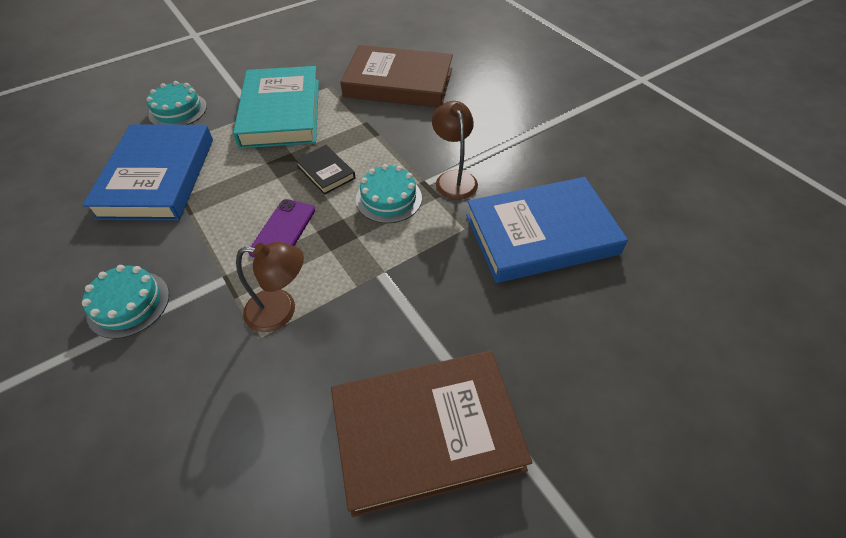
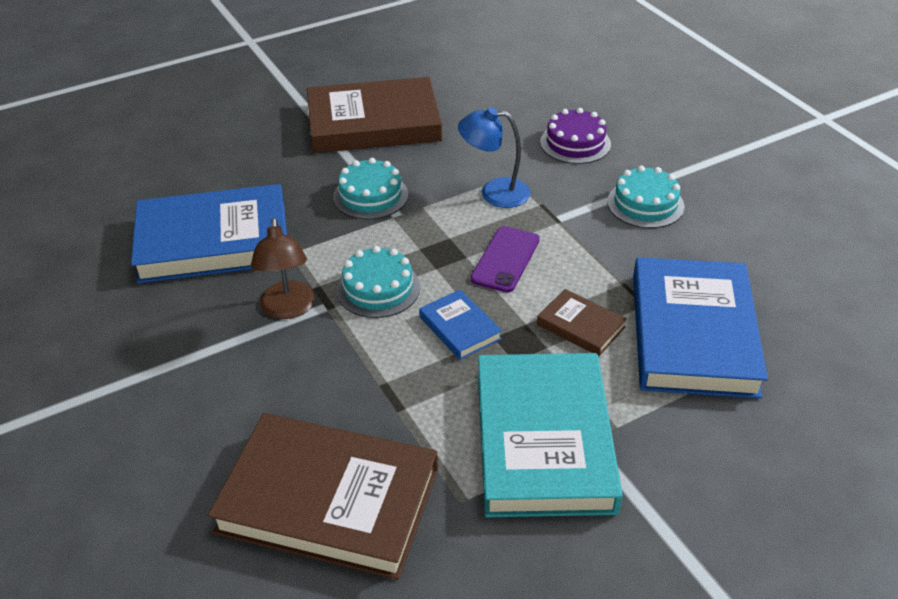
camera: 175 degrees left, 10 degrees down
(166, 405) = (575, 143): none -> purple cake
(178, 110) = (729, 457): turquoise cake -> turquoise cake (370, 196)
(237, 178) = (580, 326): none -> brown book
(281, 310) = (494, 192): brown lamp -> blue lamp
(326, 172) = (459, 328): black book -> blue book

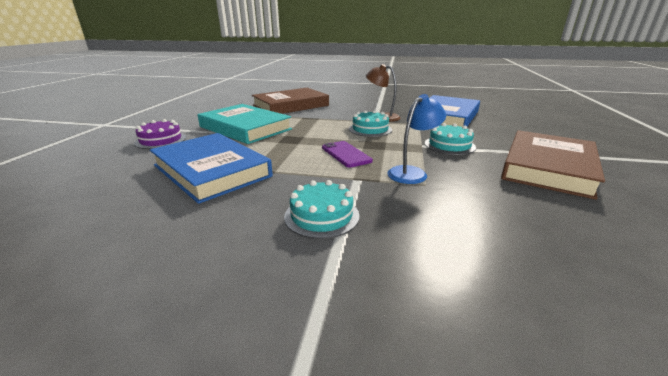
camera: 130 degrees right, 15 degrees down
(459, 328) = (320, 133): blue book -> none
(575, 143) = (448, 230): purple cake -> purple cake (161, 140)
(580, 326) = (273, 151): brown book -> none

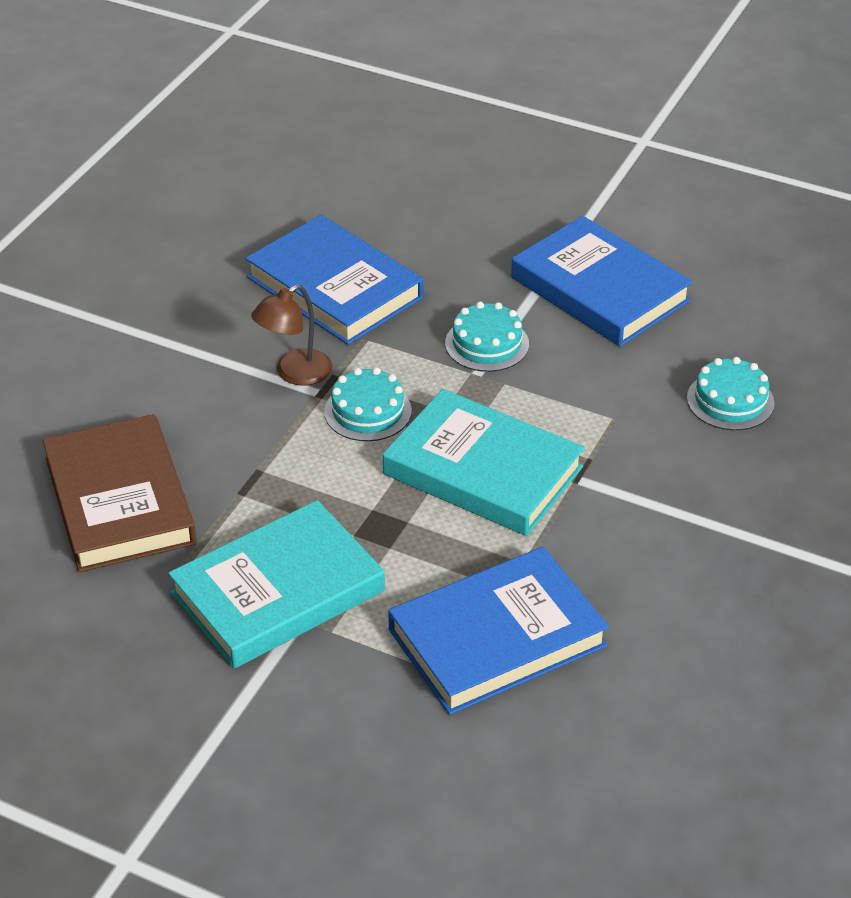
camera: 75 degrees left, 15 degrees up
(161, 140) = (306, 726): purple cake -> none
(321, 216) = (667, 531): turquoise cake -> turquoise cake (730, 401)
(346, 154) = (482, 471): purple phone -> turquoise book
(412, 172) = (575, 419): blue lamp -> none
(547, 167) = (599, 289): brown book -> blue book

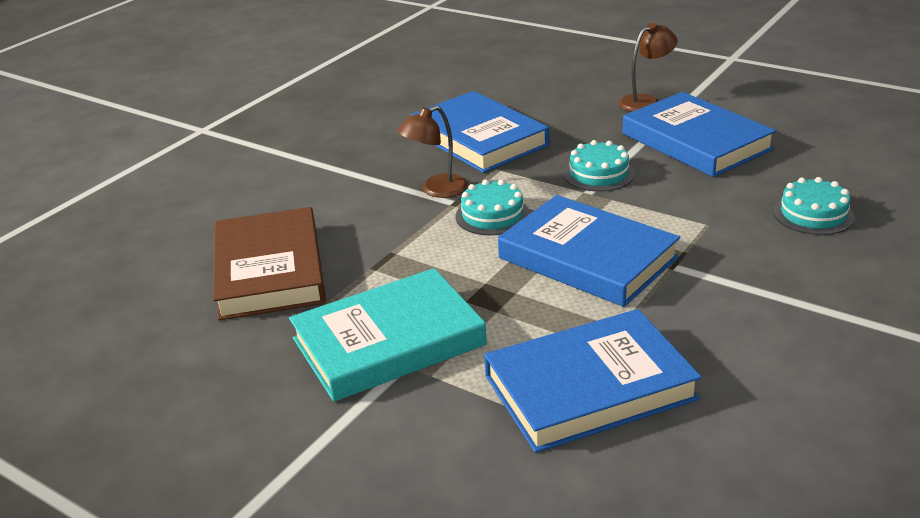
camera: 10 degrees right, 10 degrees down
(482, 471) = (587, 258): turquoise book -> blue book
(537, 221) = (645, 101): none -> brown lamp

